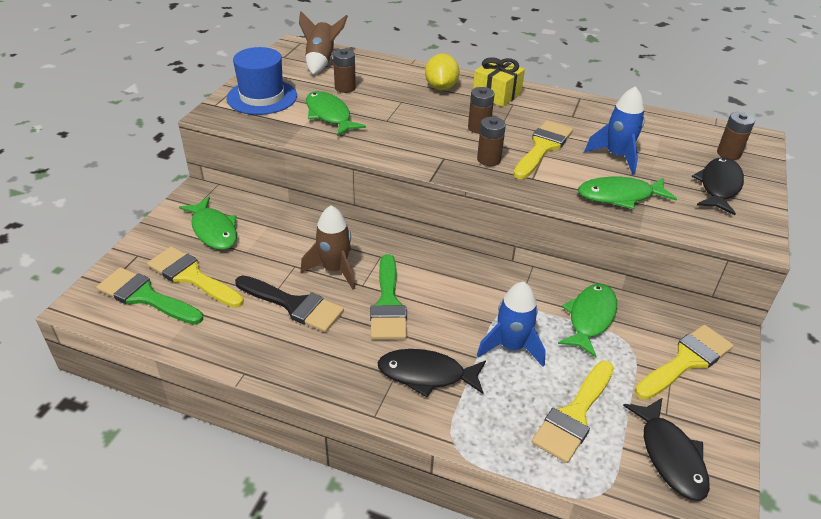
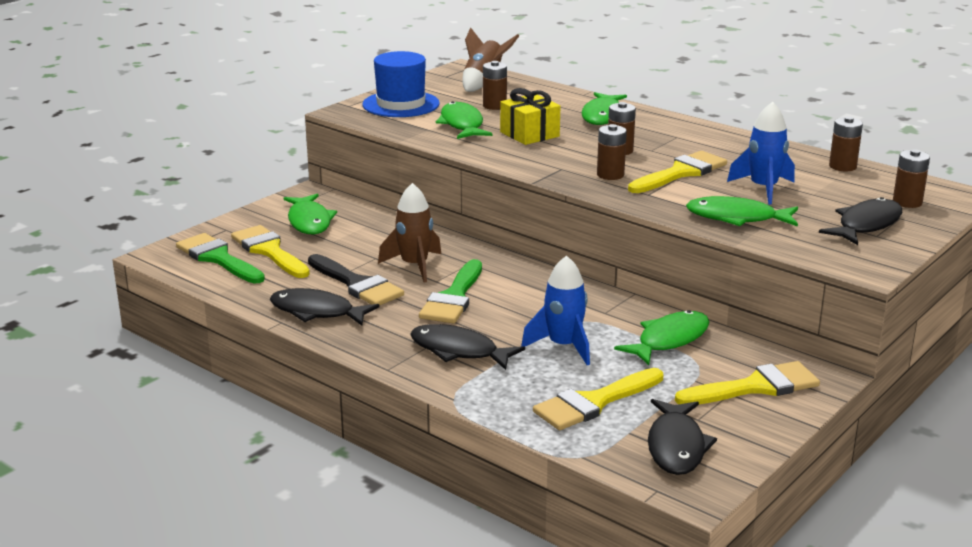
camera: 20 degrees right, 15 degrees down
(273, 351) = (316, 312): none -> black fish
(441, 87) = (603, 116): yellow lemon -> green fish
(496, 94) = (664, 127): yellow gift -> yellow gift (529, 134)
(656, 120) = (842, 166): none -> brown battery

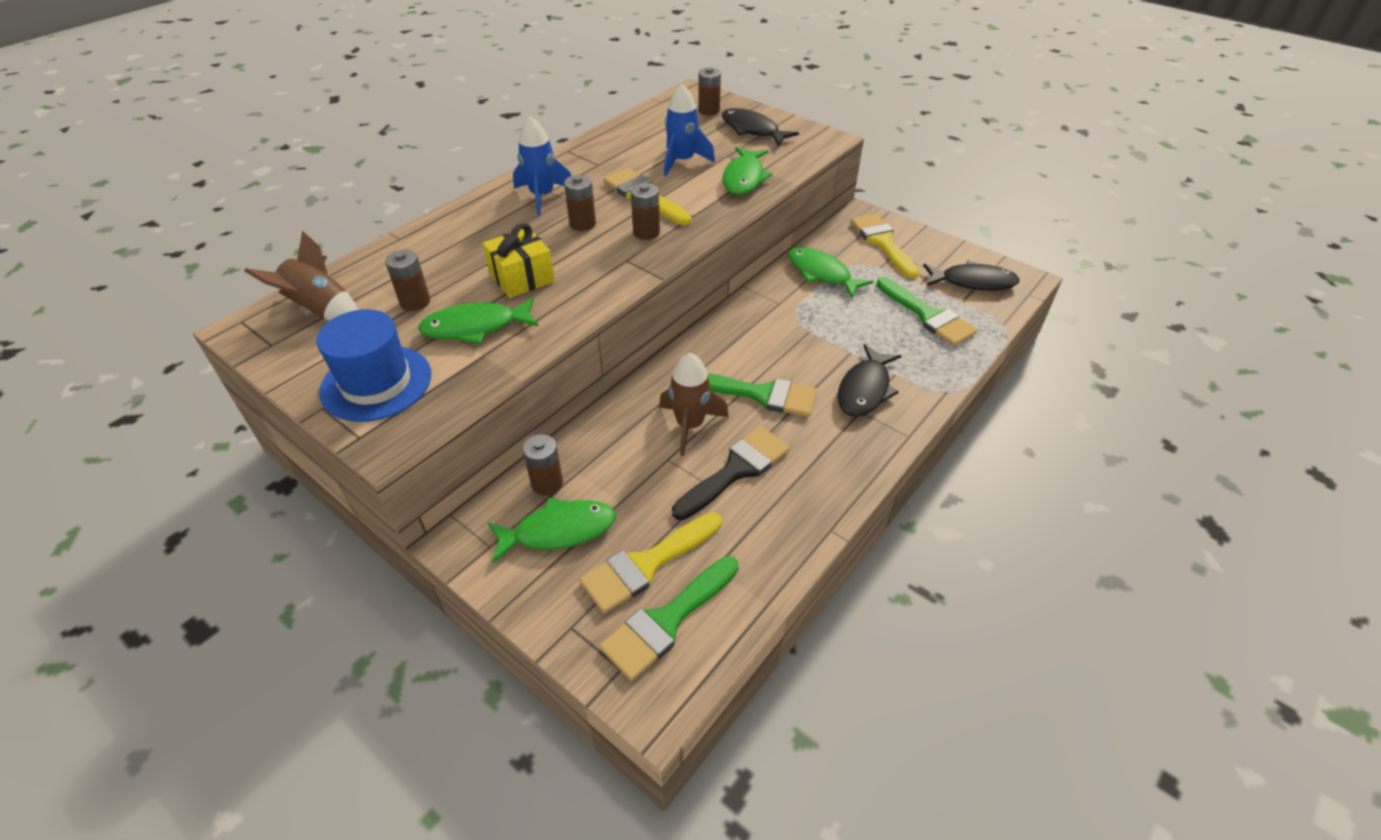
camera: 90 degrees left, 20 degrees up
(316, 312) = (804, 500): black fish -> none
(563, 346) = (843, 328): blue rocket -> blue rocket (542, 196)
(593, 403) = (928, 315): yellow brush -> green brush
(603, 116) = (477, 228): green fish -> none
(842, 166) = (635, 125): brown battery -> brown battery (547, 483)

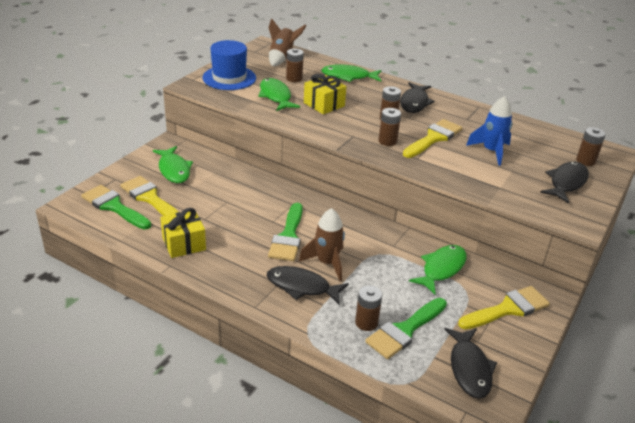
camera: 80 degrees right, 10 degrees down
(542, 196) = (414, 103): blue rocket -> black fish
(547, 483) = (206, 163): brown battery -> brown battery (366, 323)
(690, 425) = (255, 208): brown rocket -> brown rocket (327, 263)
(736, 470) = (218, 227): black brush -> none
(744, 178) = (481, 179): green fish -> green fish (348, 76)
(777, 513) = (184, 243): none -> yellow gift

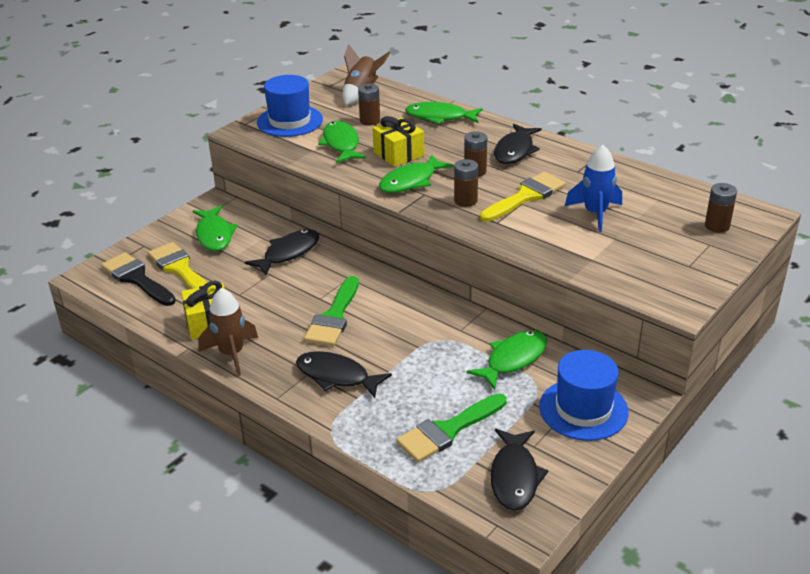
camera: 10 degrees right, 0 degrees up
(114, 206) = (136, 278): green brush -> black brush
(327, 263) = (373, 349): brown rocket -> brown rocket (232, 354)
(339, 126) = (411, 181): none -> green fish
(366, 323) = (403, 420): brown battery -> none
(508, 309) = (583, 409): yellow brush -> blue hat
(566, 183) = (681, 254): black fish -> black fish (288, 253)

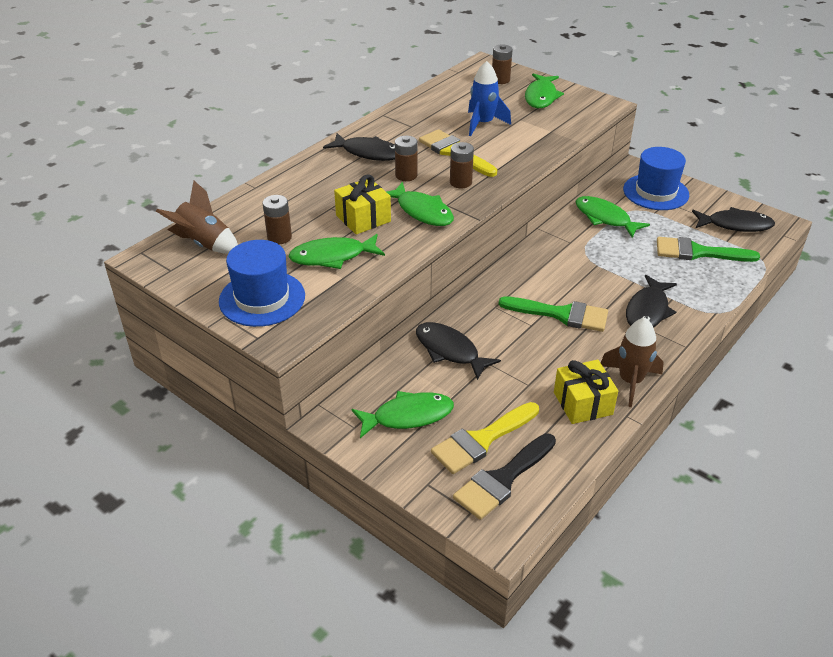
camera: 90 degrees left, 5 degrees up
(439, 117) = (284, 192): green fish -> green fish (541, 97)
(447, 430) = (697, 252): green brush -> green brush turned 135 degrees clockwise

